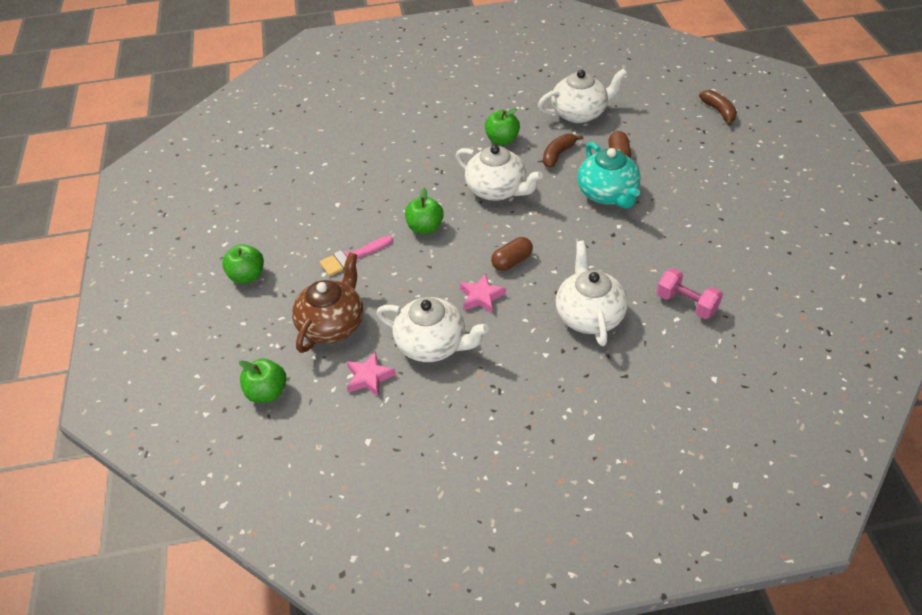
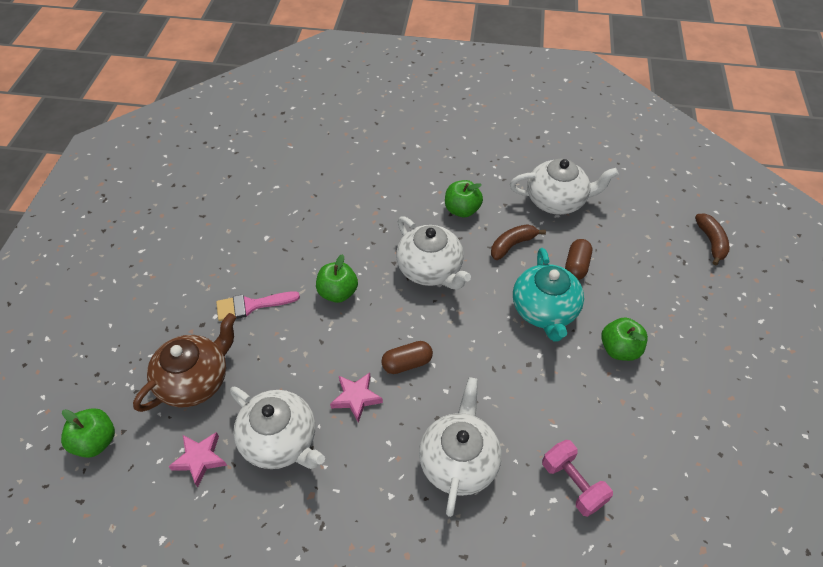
camera: 15 degrees right, 5 degrees up
(247, 276) = (143, 295): green apple -> green apple (619, 349)

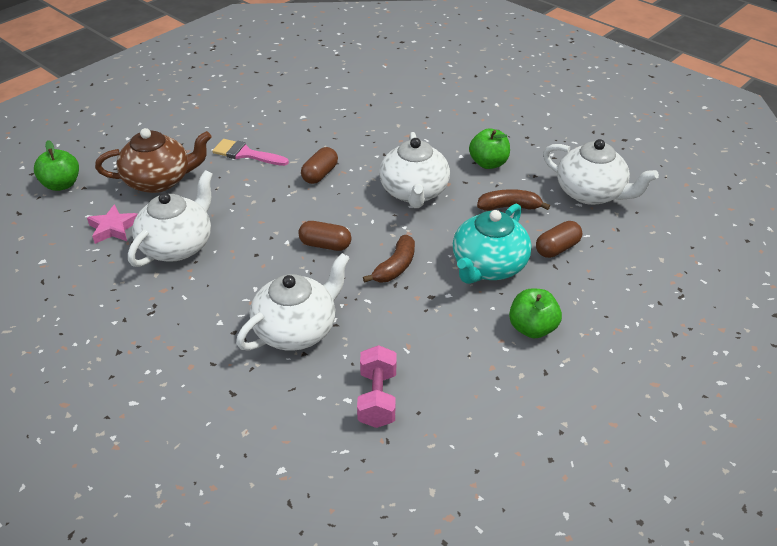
camera: 35 degrees right, 10 degrees down
(280, 440) = (178, 245): white teapot -> white teapot turned 135 degrees counterclockwise
(338, 292) = (320, 174): green apple -> brown capsule
(356, 398) = (261, 247): pink star -> none
(711, 242) = (732, 294): brown banana -> brown banana (395, 267)

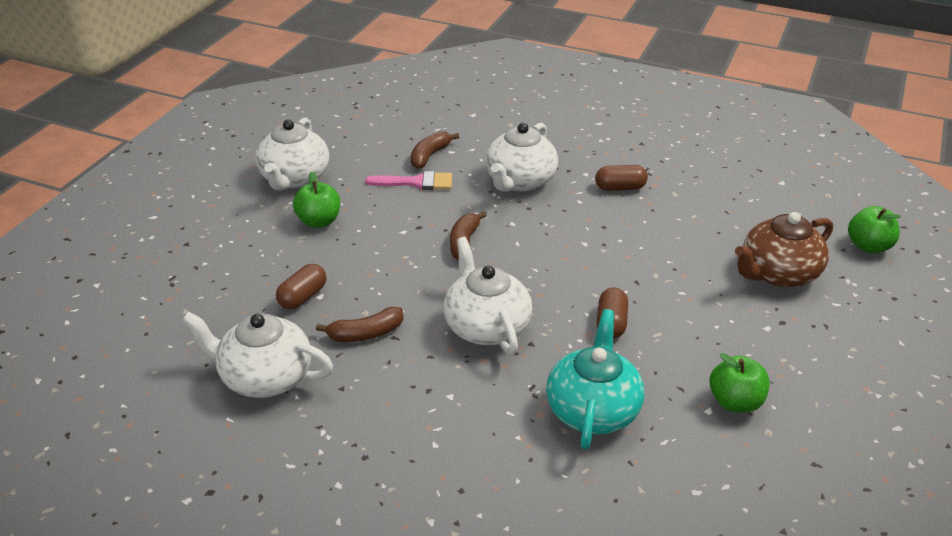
camera: 160 degrees right, 5 degrees down
(113, 228) = (759, 219): pink star -> none
(178, 245) = (682, 218): white teapot -> white teapot (294, 178)
(246, 154) = (722, 330): pink brush -> pink brush (416, 182)
(325, 245) = (545, 248): brown capsule -> brown capsule (620, 188)
(377, 398) = (430, 155): pink dumbbell -> brown banana
(488, 163) = (409, 392): green apple -> green apple (735, 402)
(488, 266) = (372, 263): turquoise teapot -> turquoise teapot (593, 410)

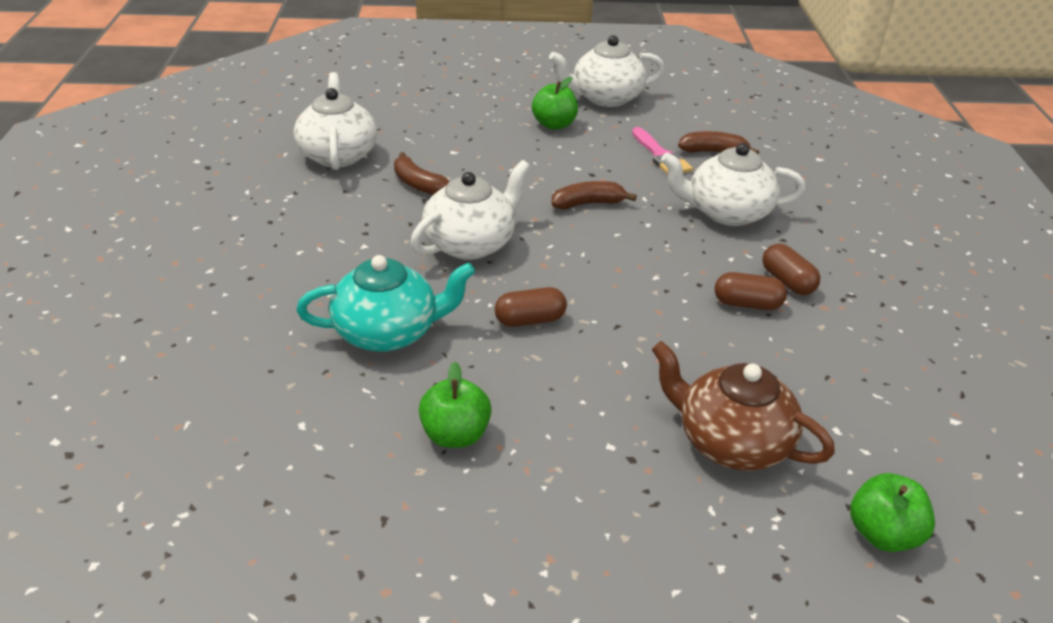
camera: 65 degrees right, 0 degrees up
(302, 297) = (446, 144): brown capsule -> brown capsule (747, 304)

